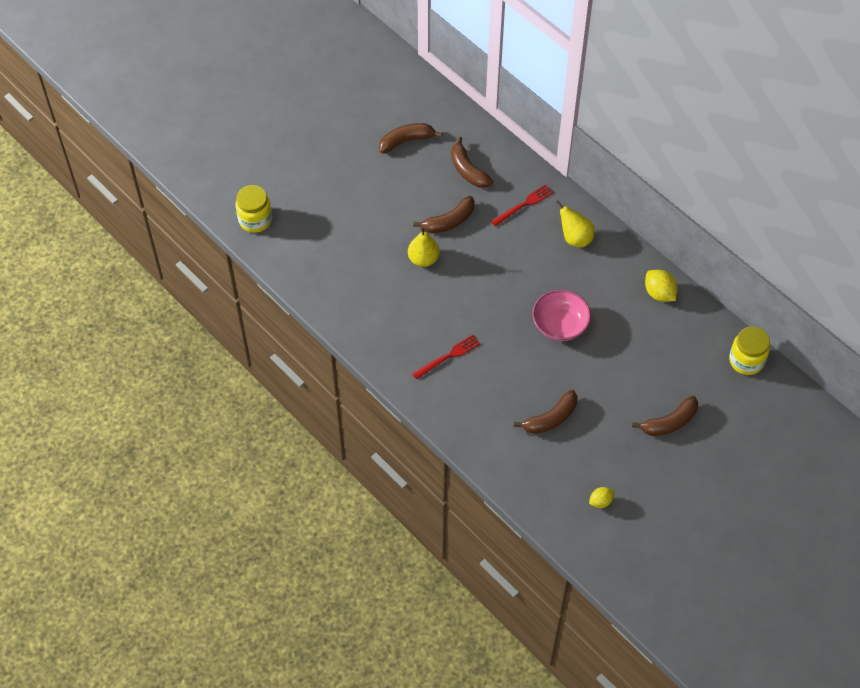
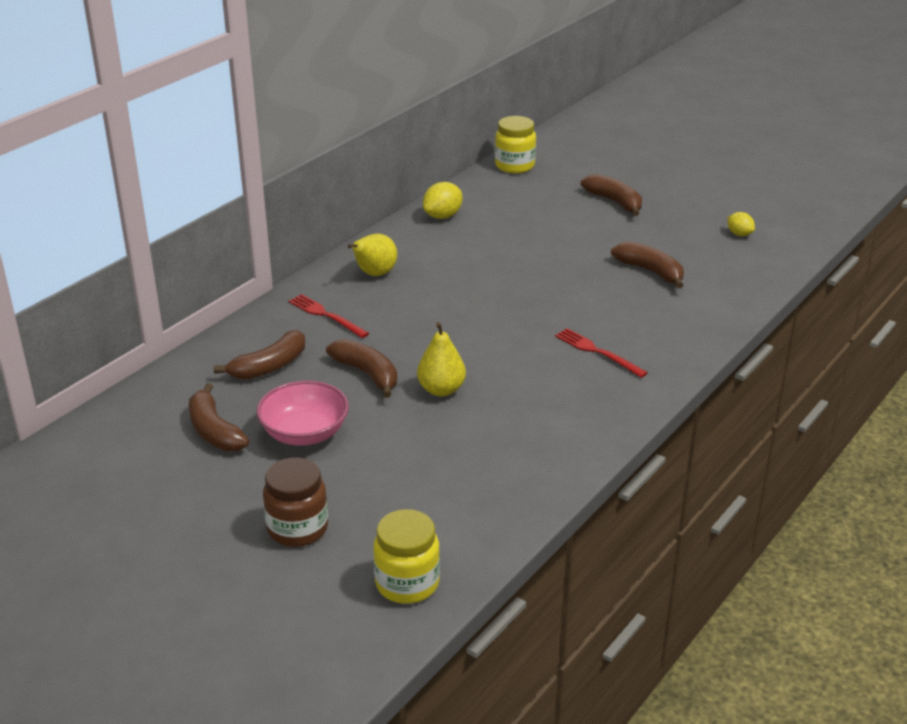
camera: 100 degrees left, 25 degrees down
(310, 176) = (297, 529): none -> brown jar
(560, 325) = (513, 275): pink bowl -> pink bowl (304, 433)

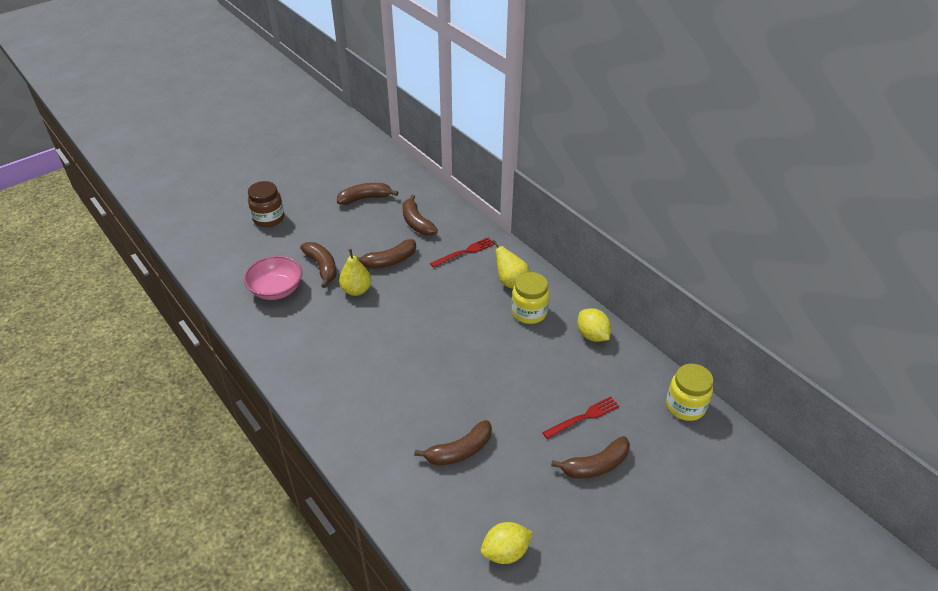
camera: 105 degrees right, 10 degrees up
(304, 433) = (344, 229): pink bowl -> pink bowl (276, 289)
(404, 433) = (322, 267): none -> brown banana
(407, 583) = (205, 249): yellow jar -> yellow jar (529, 312)
(597, 352) = (360, 379): red fork -> red fork (583, 417)
(739, 234) = (505, 552): yellow lemon -> yellow lemon, size x1.56

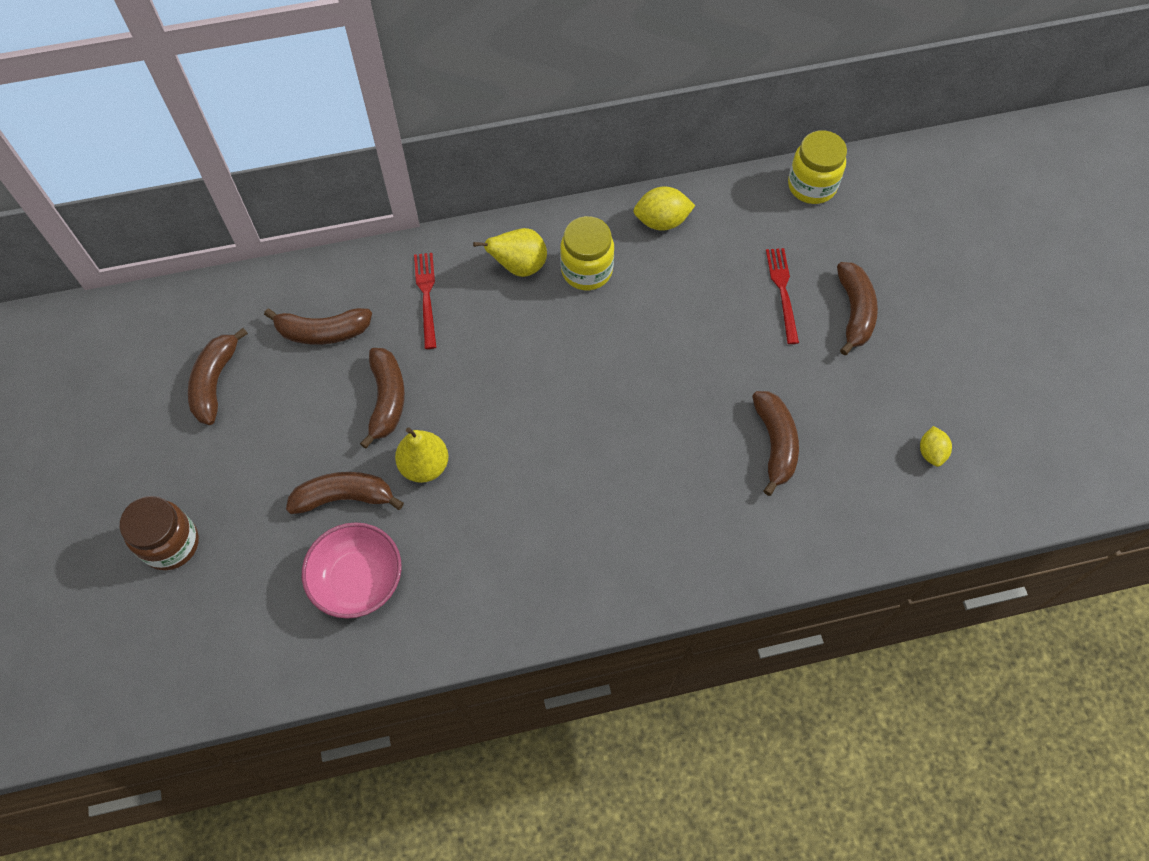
camera: 65 degrees left, 20 degrees up
(505, 552) = (931, 452): yellow lemon -> yellow lemon, size x0.64

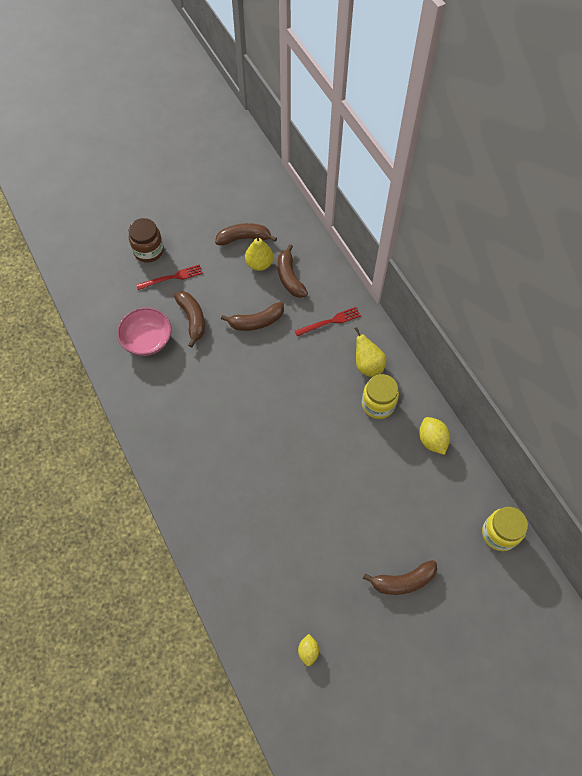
camera: 75 degrees right, 0 degrees up
(424, 465) = (221, 352): yellow pear -> yellow pear (259, 264)
(775, 444) = (286, 545): brown banana -> none
(783, 291) = (403, 529): red fork -> red fork (172, 277)
(931, 452) = (308, 651): yellow lemon -> yellow lemon turned 75 degrees counterclockwise

